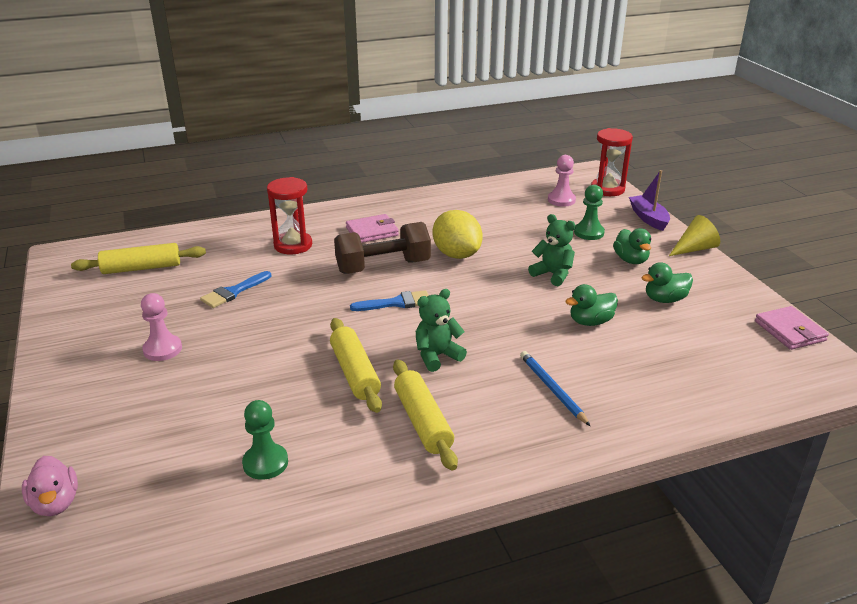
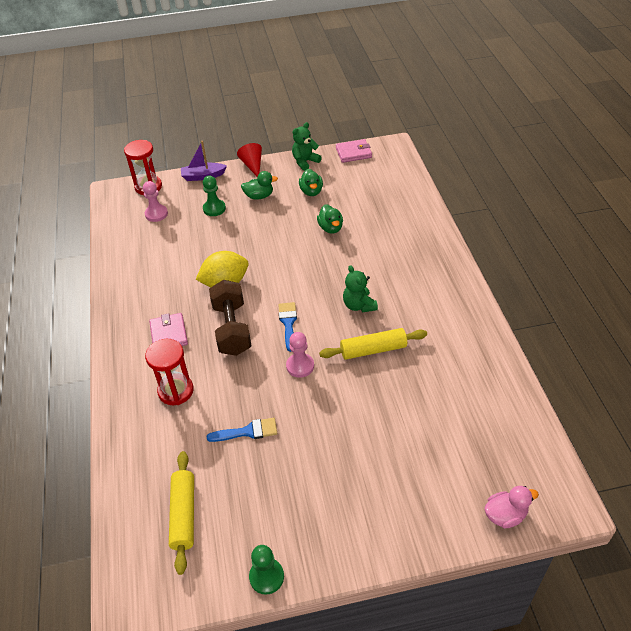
camera: 80 degrees left, 15 degrees up
(162, 349) = (328, 475): pink pawn -> pink pawn (300, 366)
(233, 292) = (248, 431): blue brush -> blue brush turned 60 degrees counterclockwise
(265, 463) = (464, 397): green pawn -> green pawn (266, 577)
(423, 422) = (427, 317): yellow rolling pin -> none
(552, 389) = (399, 256): blue pencil -> none
(553, 274) = (268, 236): green teddy bear -> green teddy bear (305, 162)
(694, 249) = (252, 165): yellow cone -> red cone

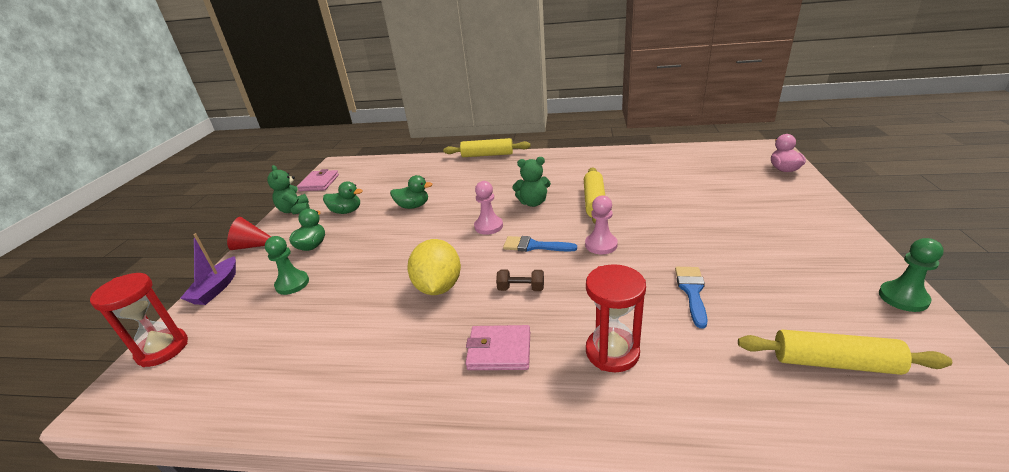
camera: 70 degrees left, 15 degrees down
(156, 214) = (236, 344): pink pawn -> pink pawn (488, 226)
(232, 329) = (521, 288): brown dumbbell -> brown dumbbell, size x0.46
(451, 244) = (487, 155): none -> yellow rolling pin

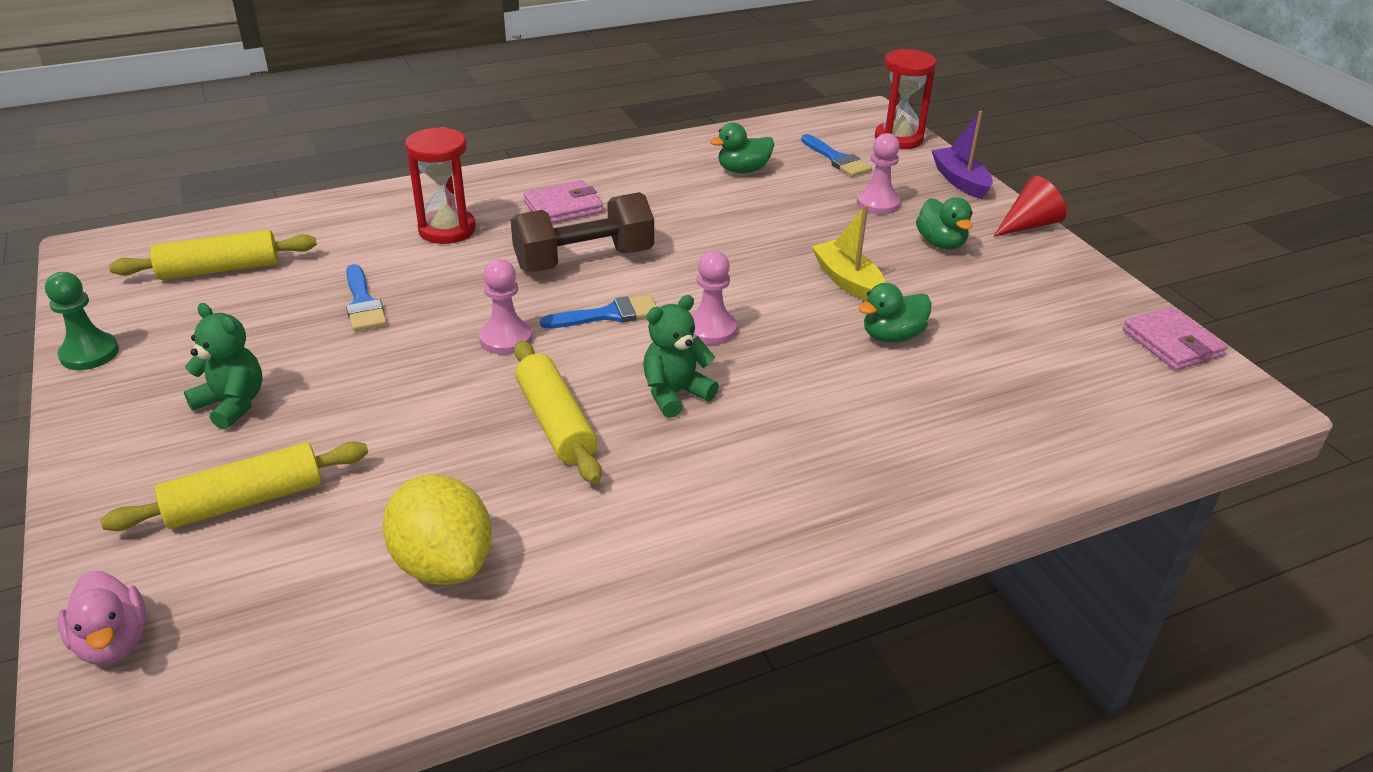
camera: 145 degrees right, 5 degrees up
(241, 339) = (837, 159): none -> blue brush
(292, 284) = (878, 204): green pawn -> pink pawn
(295, 210) = (1087, 282): green teddy bear -> green teddy bear (232, 404)
(346, 211) = (994, 301): green duck -> green duck (743, 170)
(391, 236) = (848, 281): none -> yellow boat
(438, 287) = (690, 239): yellow lemon -> yellow lemon (443, 564)
(487, 155) = (928, 523): yellow rolling pin -> yellow rolling pin (245, 501)
(521, 288) = (584, 260): brown dumbbell -> brown dumbbell, size x2.17

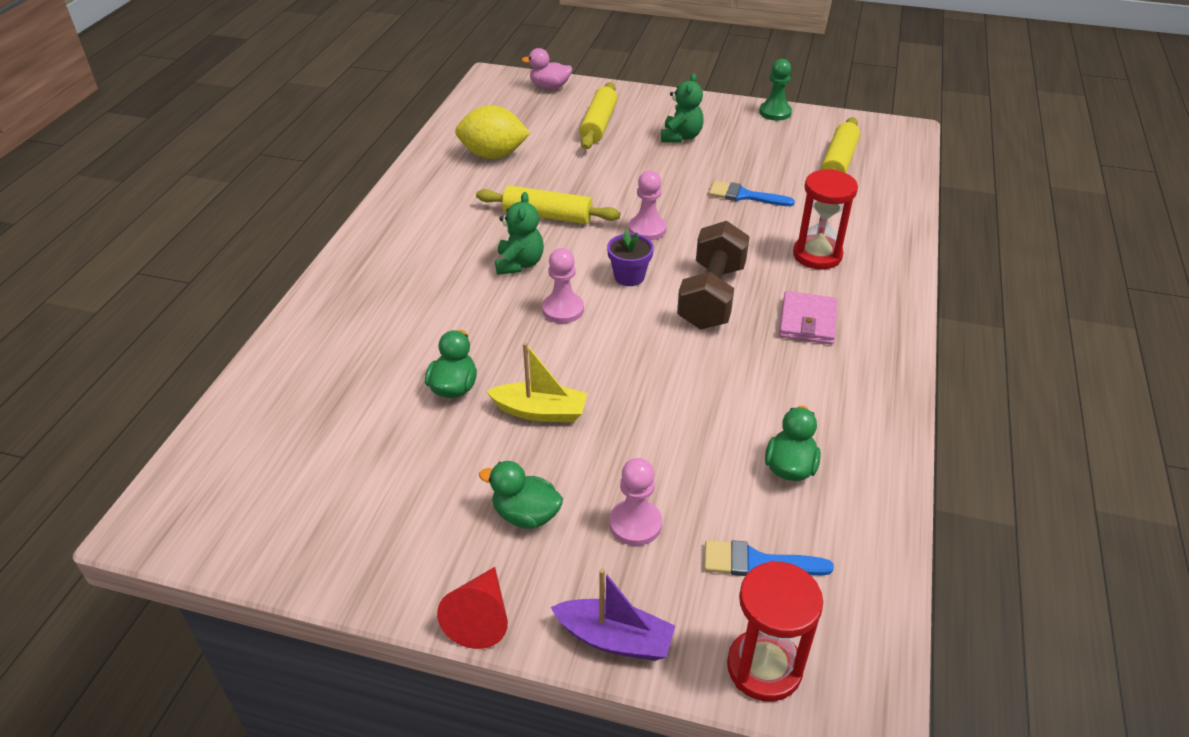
camera: 130 degrees right, 5 degrees up
(232, 404) = (681, 137): green teddy bear -> green teddy bear turned 60 degrees counterclockwise
(609, 315) = (629, 277): blue brush -> purple flower pot
(1172, 343) = (242, 545): pink wallet -> none

